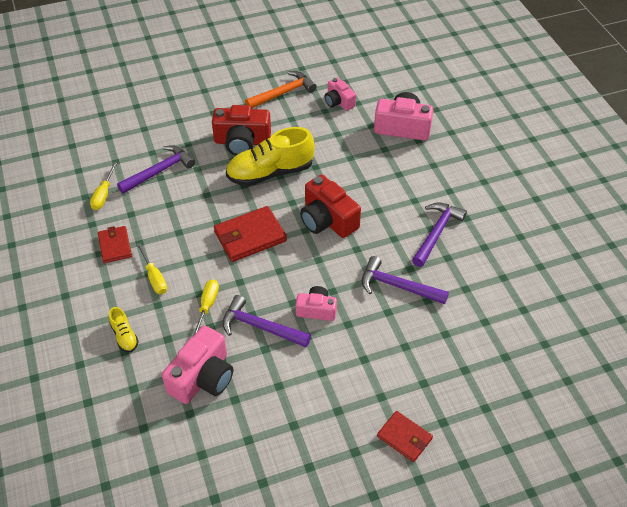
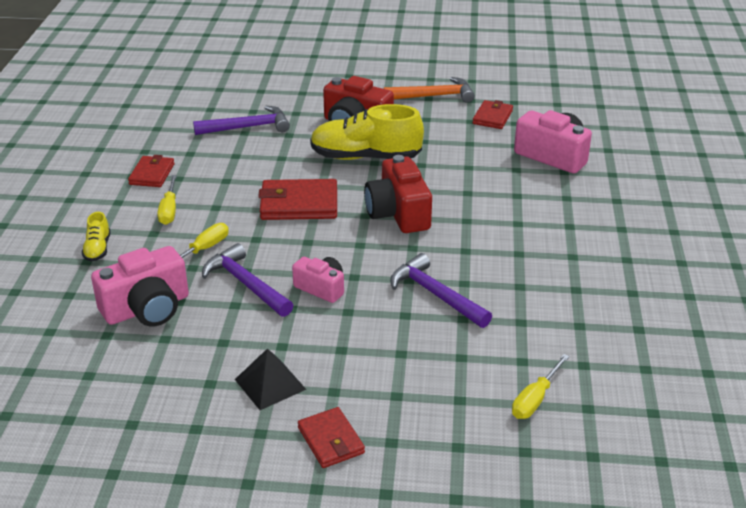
camera: 25 degrees right, 15 degrees down
(103, 194) = (176, 131): yellow screwdriver -> yellow screwdriver (535, 399)
(335, 408) = (270, 384): none -> black pyramid
(339, 102) = (492, 117): pink camera -> red wallet
(436, 233) = (523, 259): purple hammer -> none

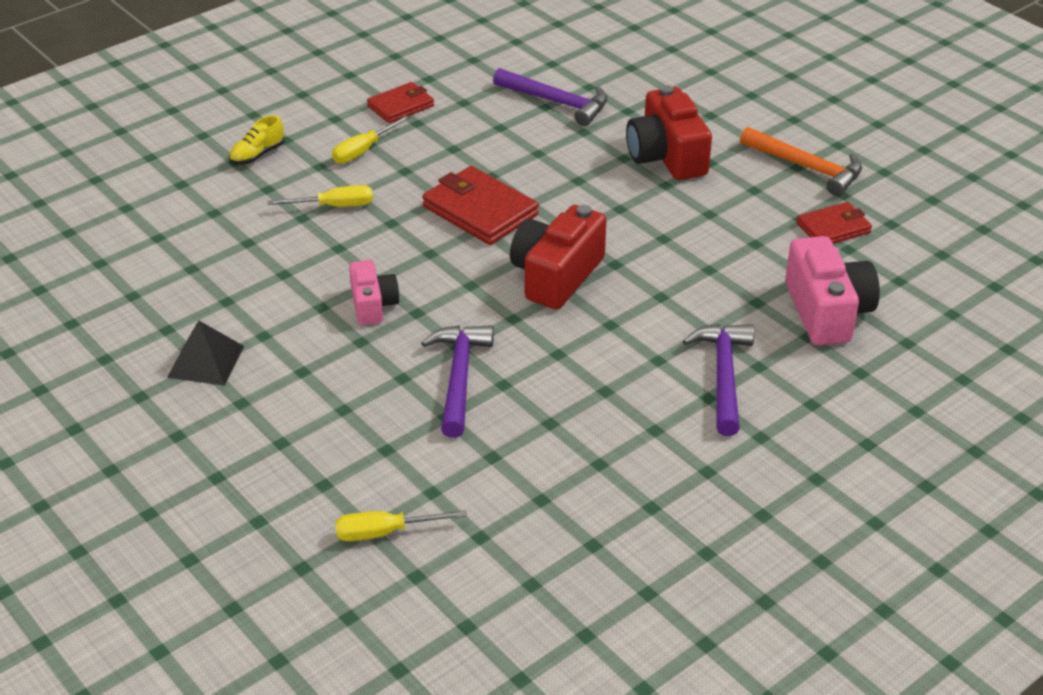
camera: 45 degrees right, 5 degrees up
(147, 308) = (216, 233): pink camera -> none
(246, 284) = (319, 260): purple hammer -> purple hammer (723, 376)
(331, 440) = (177, 440): red wallet -> none
(365, 157) = (619, 198): yellow shoe -> none

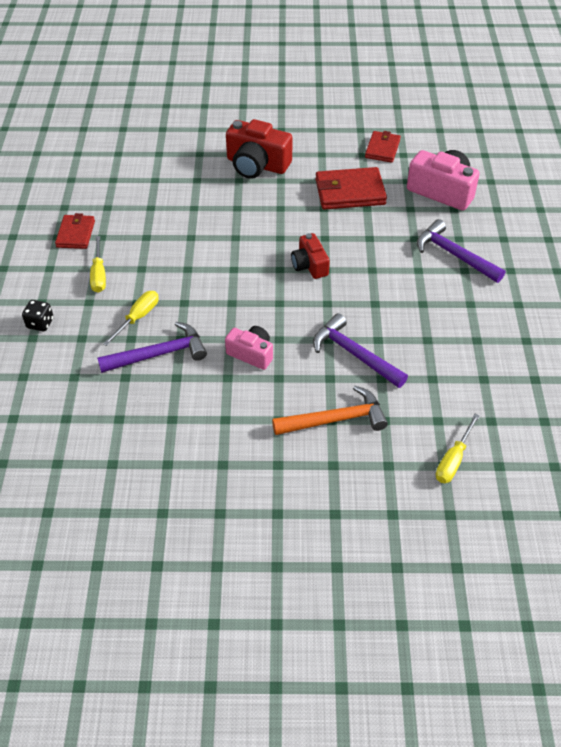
camera: 50 degrees left, 10 degrees up
(205, 361) = (221, 461): black pyramid -> none
(257, 155) = (40, 323): yellow shoe -> black dice
(480, 211) = (218, 260): red wallet -> red wallet (350, 192)
(556, 275) = (309, 265): red camera -> red camera, size x0.60
(557, 102) = (157, 173): purple hammer -> purple hammer (159, 354)
(807, 167) = (325, 127): orange hammer -> orange hammer (335, 419)

